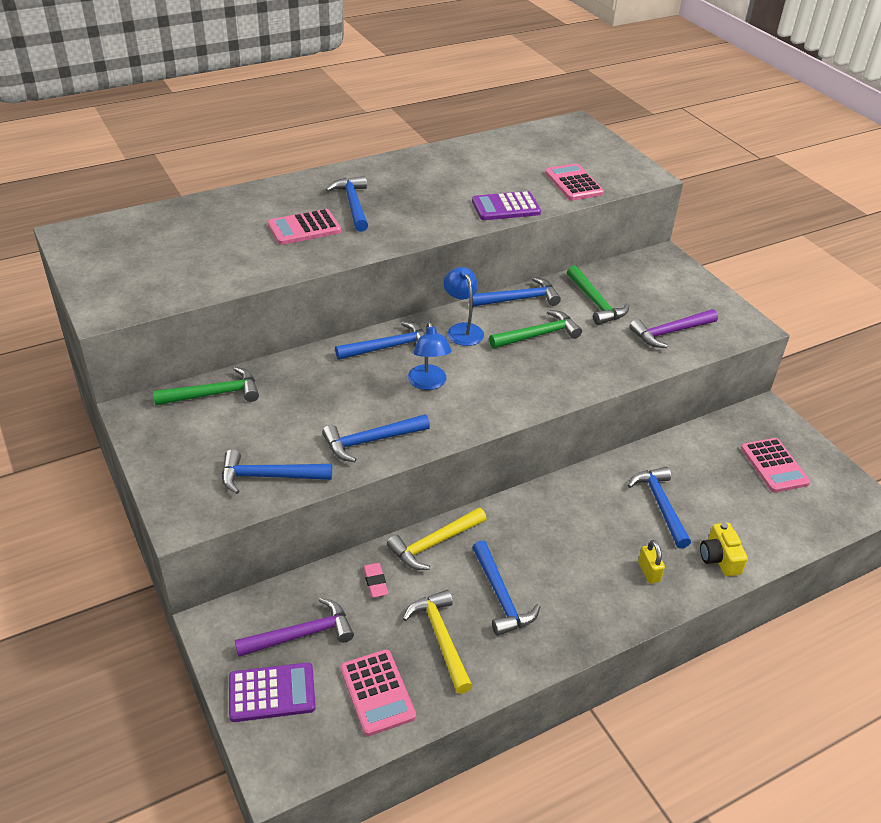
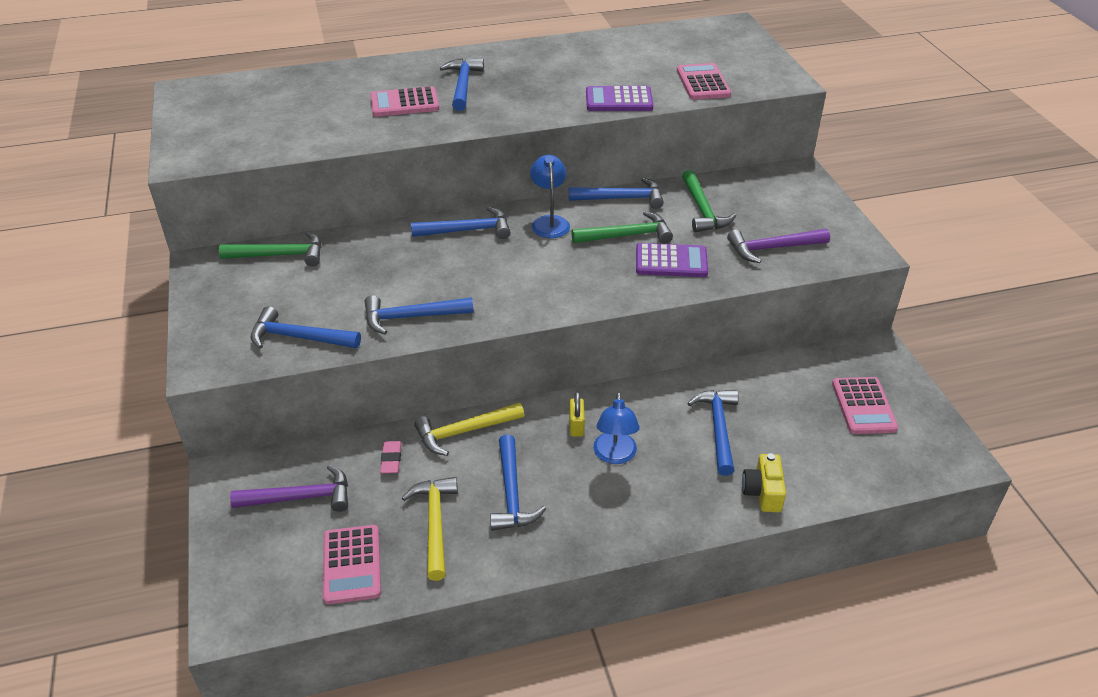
camera: 15 degrees right, 0 degrees up
(272, 693) = (251, 547): purple calculator -> purple calculator (671, 261)
(428, 383) = (492, 269): blue lamp -> blue lamp (615, 455)
(649, 572) = (678, 494): yellow padlock -> yellow padlock (576, 426)

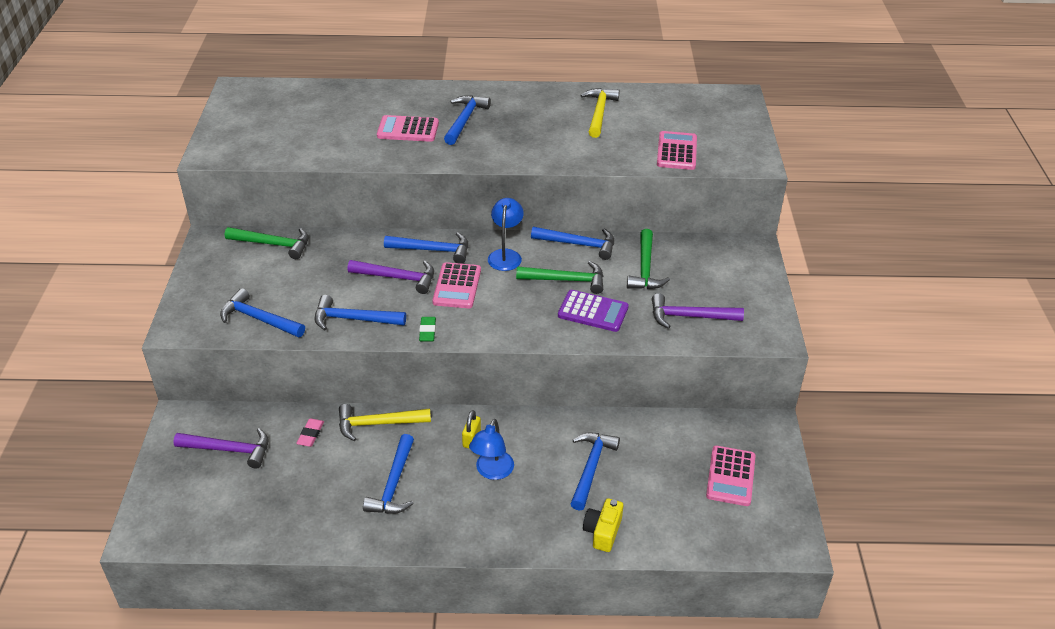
camera: 15 degrees right, 0 degrees up
(352, 564) = (246, 513): pink calculator -> pink calculator (457, 286)
(435, 524) = (322, 495): yellow hammer -> yellow hammer (599, 113)
(441, 265) = (398, 278): none -> purple hammer
(502, 314) = (427, 331): none -> green eraser
(619, 100) = (592, 157): purple calculator -> none

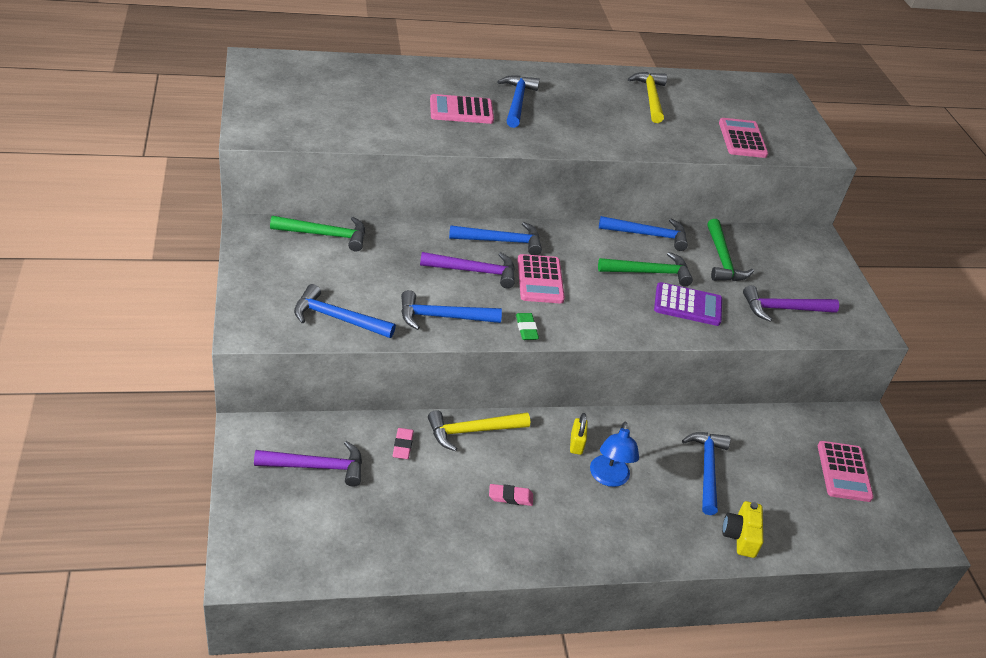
camera: 15 degrees left, 0 degrees up
(394, 484) = (510, 497): blue hammer -> pink eraser
(505, 255) = (578, 246): blue lamp -> none

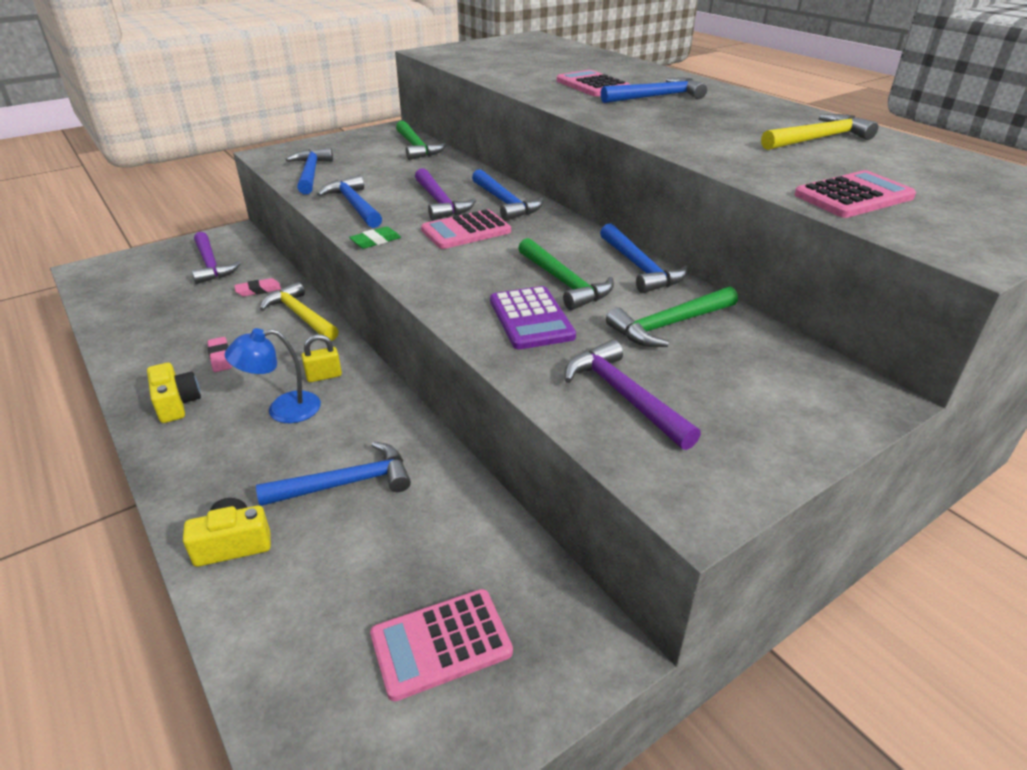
camera: 70 degrees right, 5 degrees down
(566, 537) = (176, 403): none -> yellow camera

